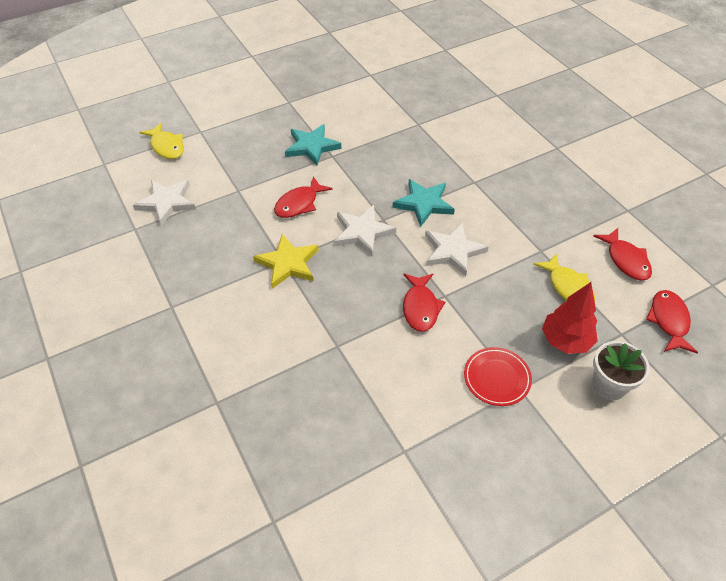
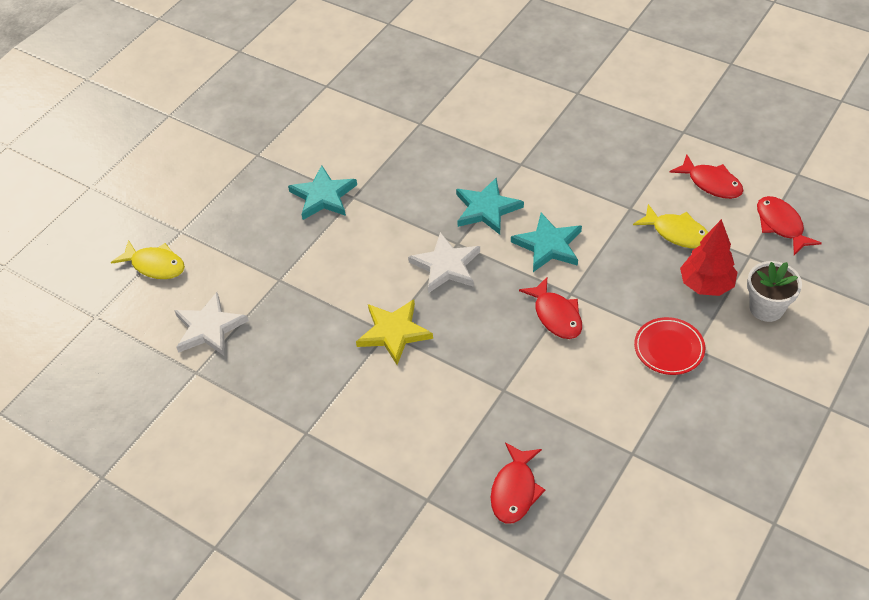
camera: 25 degrees left, 0 degrees up
(299, 204) = (358, 265): red fish -> red fish (515, 490)
(453, 251) = (548, 245): white star -> turquoise star

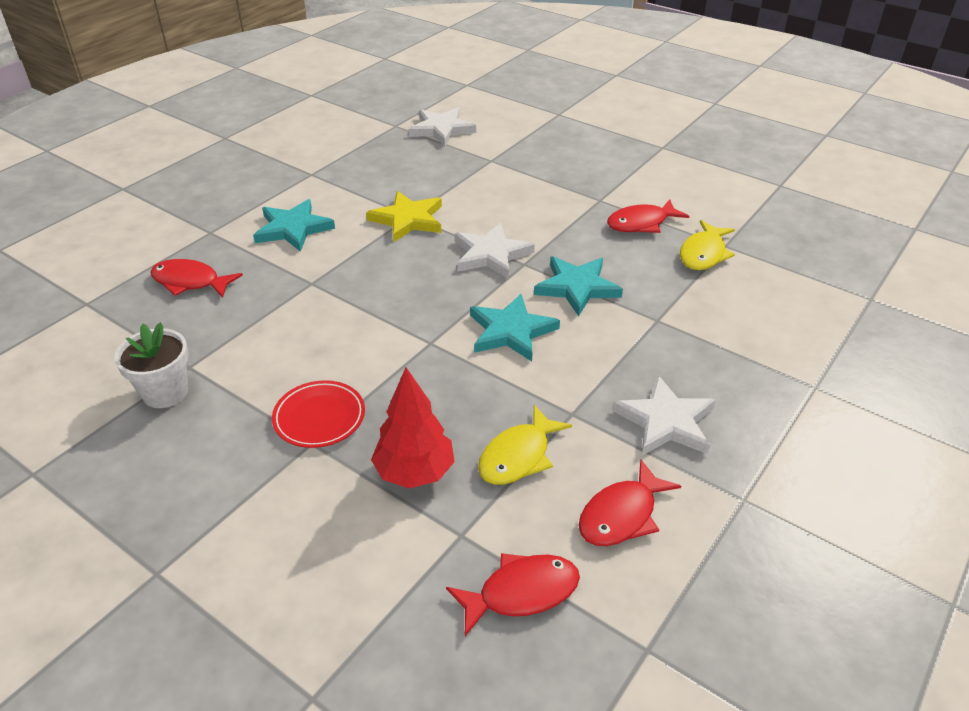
camera: 90 degrees right, 10 degrees down
(155, 265) = (519, 104): yellow fish -> yellow fish (703, 254)
(323, 196) = (601, 182): turquoise star -> turquoise star (293, 228)
(556, 315) = (399, 328): red fish -> red fish (641, 223)
(626, 162) = (665, 421): none -> white star
(766, 308) = (355, 535): white flower pot -> white flower pot (165, 392)

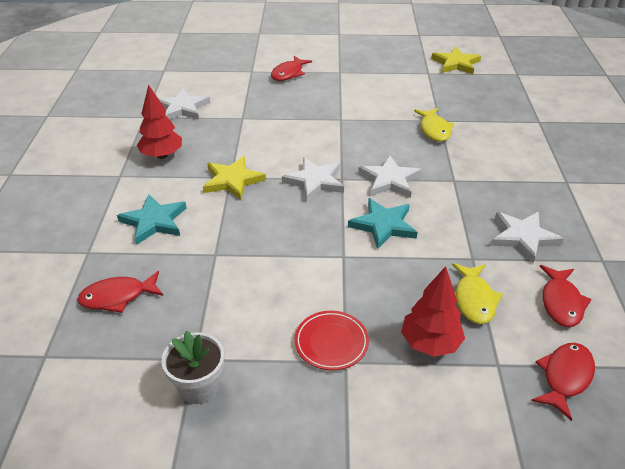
camera: 35 degrees left, 0 degrees up
(369, 169) = (162, 155): none -> red tree
(577, 287) = (389, 180): turquoise star -> white star
(641, 223) = (381, 125): red fish -> red fish (288, 73)
(835, 186) = (456, 63): none -> yellow star

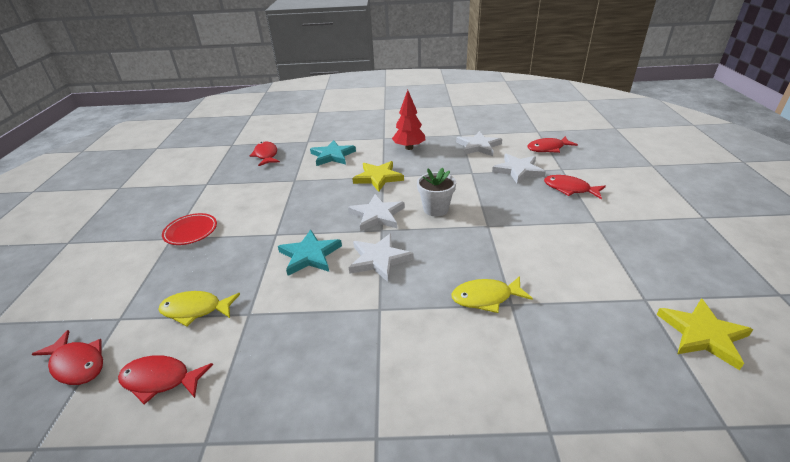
camera: 90 degrees right, 5 degrees down
(199, 387) = (185, 187): white flower pot -> white flower pot (436, 209)
(207, 71) = (548, 148): none -> red fish
(430, 343) = (163, 279): red tree -> none
(523, 237) = (268, 361): white star -> white star (518, 170)

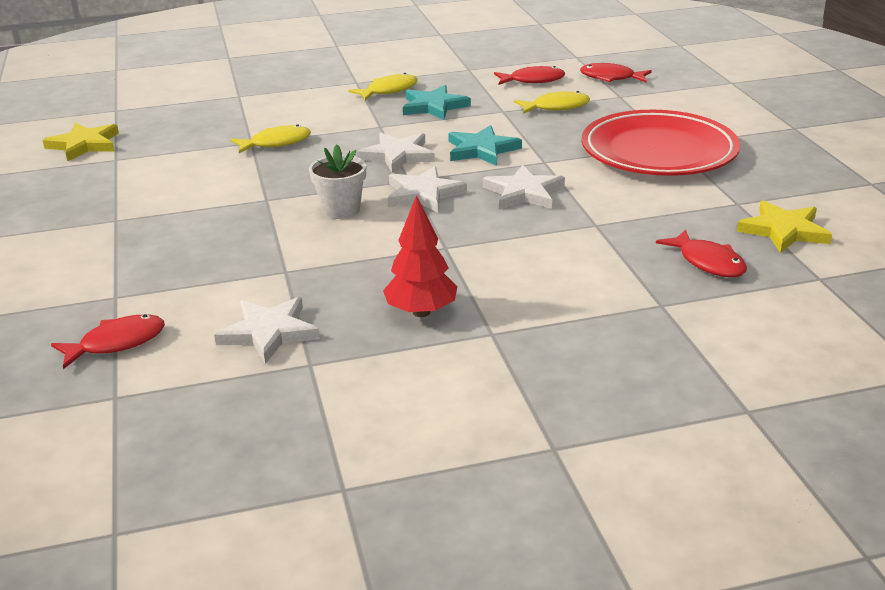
camera: 165 degrees right, 5 degrees down
(191, 231) = (658, 152): red plate -> red plate, size x2.25
(332, 155) = (571, 276): turquoise star -> turquoise star (434, 106)
(342, 395) = (388, 90): none -> yellow fish
(378, 178) = (452, 244): yellow star -> yellow star (784, 230)
(518, 170) = (198, 285): white star -> white star (524, 192)
(569, 189) = (123, 260): red fish -> none

